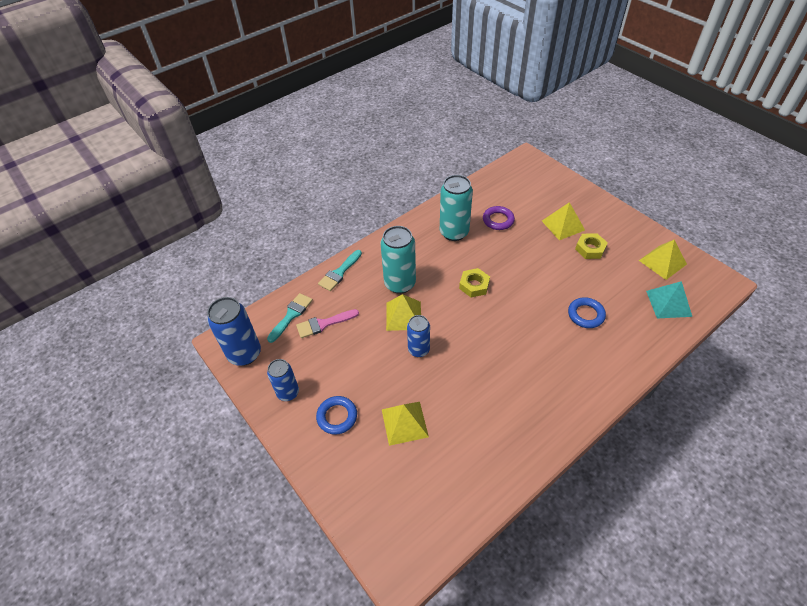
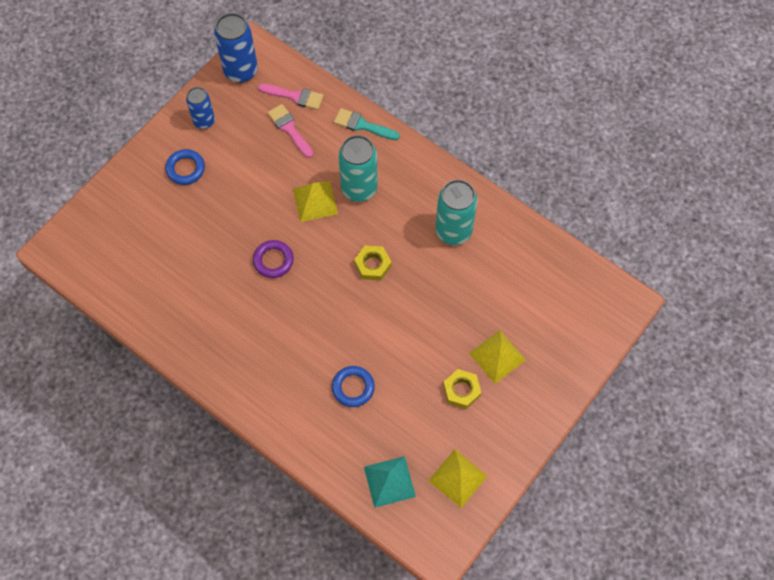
camera: 75 degrees right, 15 degrees up
(291, 315) = (295, 96): turquoise brush -> pink brush
(404, 423) = (188, 227): yellow pyramid -> none
(418, 350) = (273, 224): blue can -> none
(498, 220) = (487, 278): purple ring -> purple ring (273, 260)

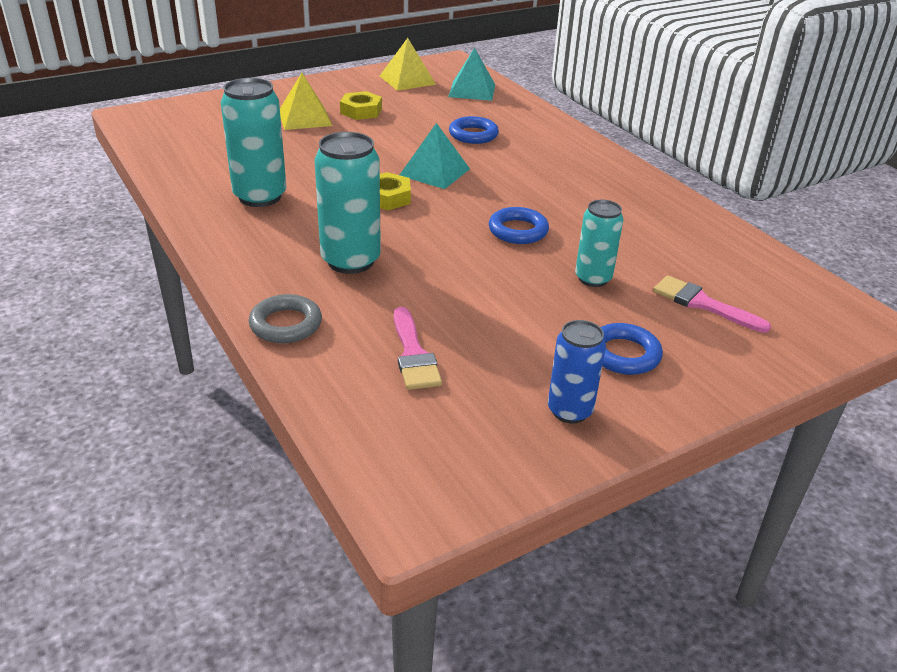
camera: 160 degrees left, 30 degrees down
(214, 228) = (593, 278): none -> turquoise can
(241, 71) = (460, 473): blue can -> none
(273, 260) = (518, 231): purple ring -> blue ring
(295, 96) = (374, 397): pink brush -> pink brush (703, 304)
(315, 201) = (425, 266): yellow pyramid -> none
(357, 313) = (435, 172): none -> turquoise pyramid
(362, 125) = (286, 324): turquoise brush -> grey ring

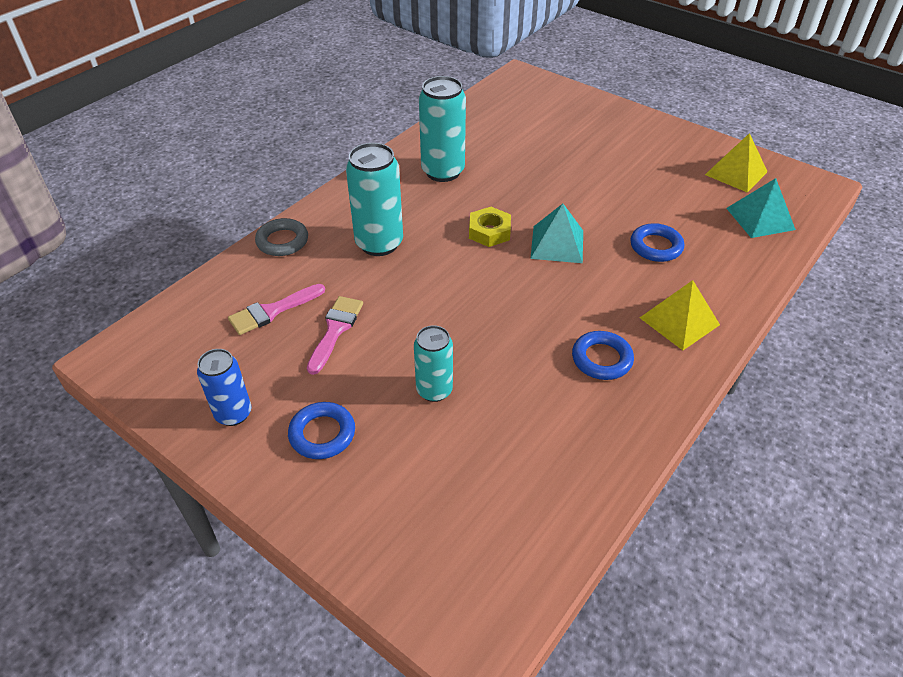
camera: 70 degrees right, 10 degrees up
(305, 118) = (592, 146): yellow pyramid -> yellow pyramid (679, 321)
(361, 111) = (637, 169): yellow nut -> none
(518, 231) = (487, 322): blue ring -> blue ring (601, 359)
(703, 304) = (434, 481): pink brush -> pink brush (335, 330)

